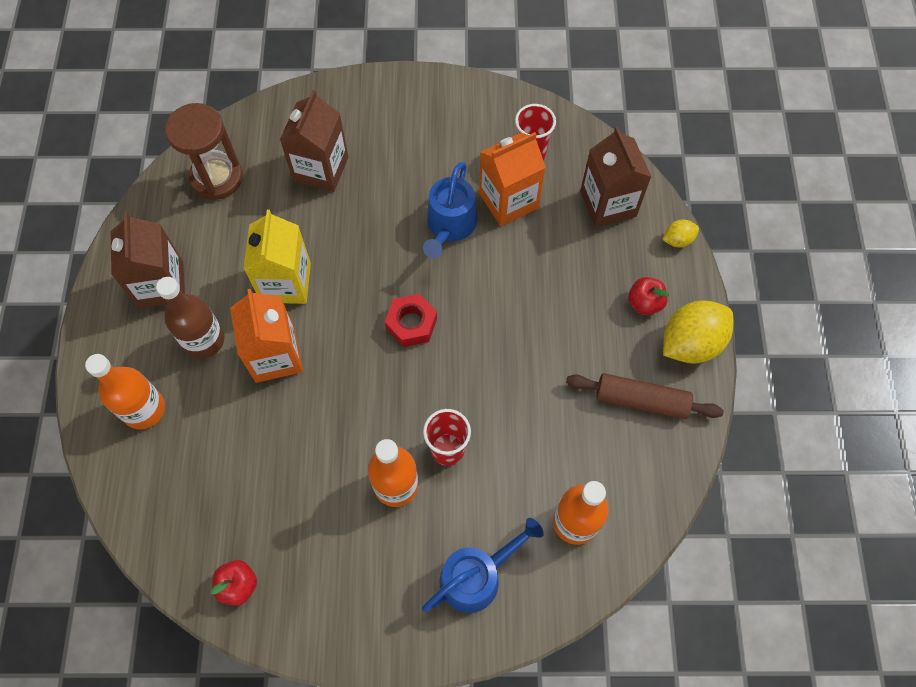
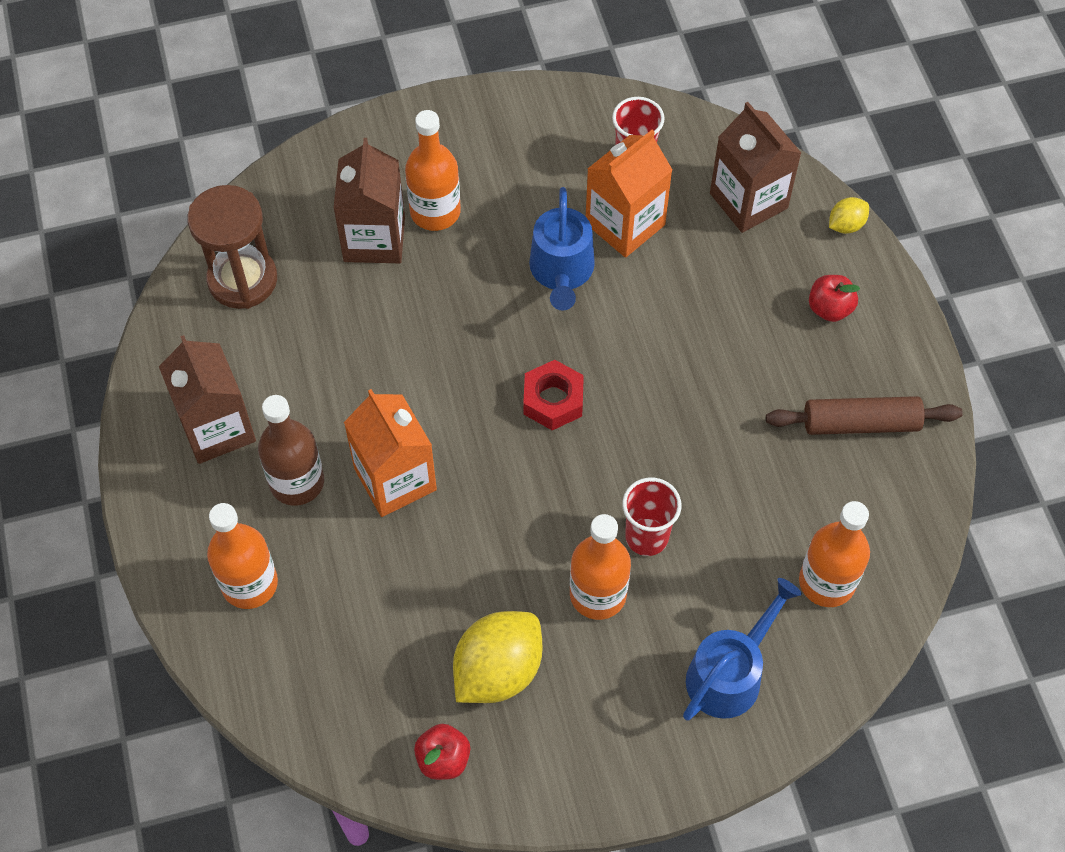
camera: 15 degrees left, 5 degrees down
(285, 282) = (377, 388): yellow carton -> none
(371, 159) = (435, 212): none -> orange bottle
(690, 343) = (898, 343): yellow lemon -> yellow lemon (498, 670)

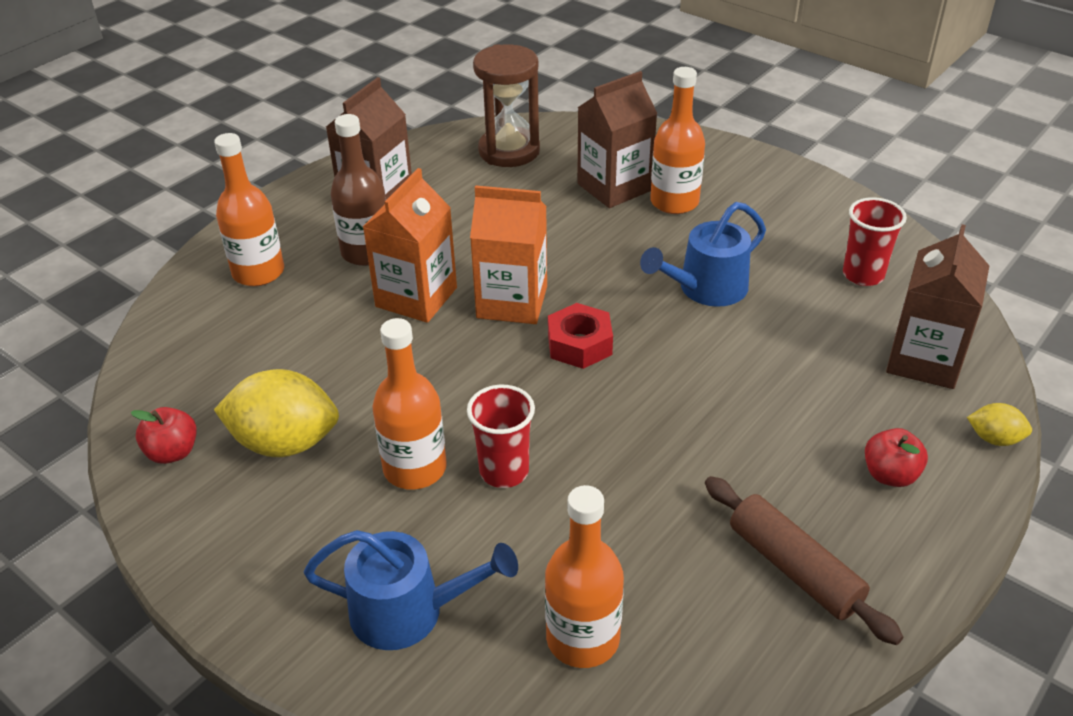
camera: 55 degrees right, 20 degrees down
(625, 224) = (797, 300): orange carton -> orange carton (512, 302)

